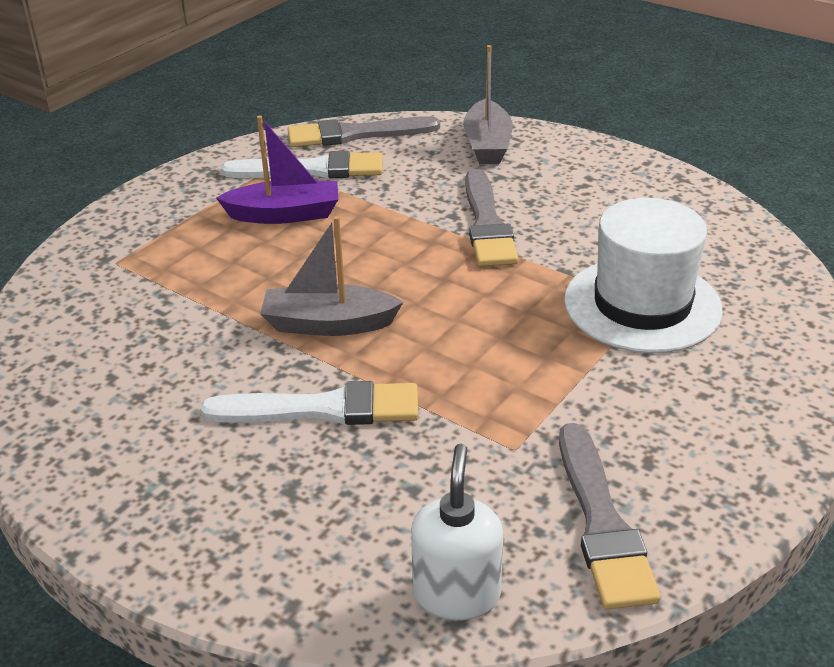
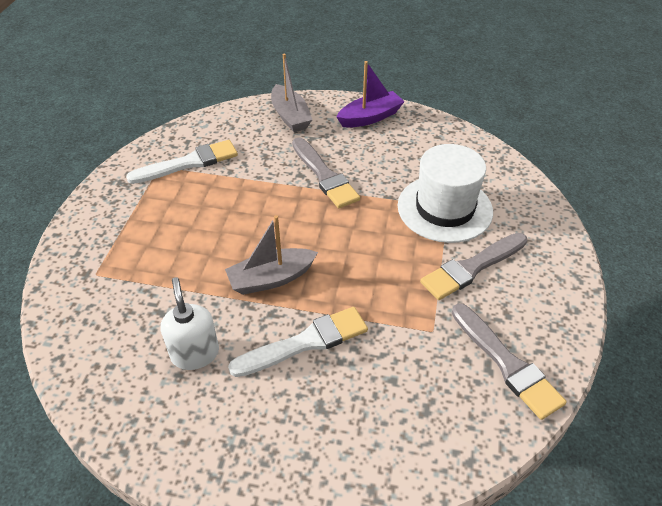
camera: 25 degrees left, 10 degrees up
(285, 214) = (191, 203): purple boat -> purple boat (370, 117)
(355, 134) = (201, 128): grey brush -> grey brush (472, 267)
(456, 593) = (458, 442): white soap dispenser -> white soap dispenser (195, 353)

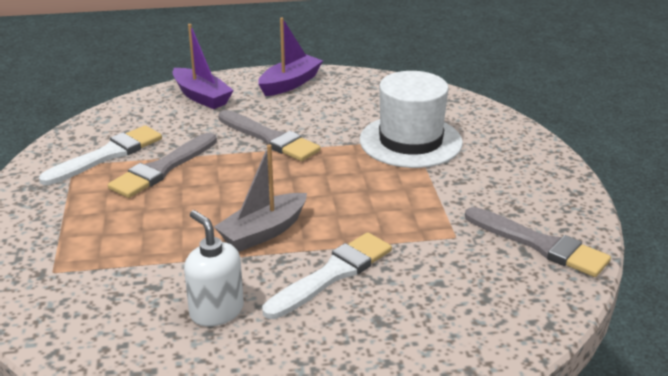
camera: 20 degrees left, 15 degrees down
(290, 116) = (201, 97): grey boat -> purple boat
(472, 267) = (464, 181): grey brush -> grey brush (162, 168)

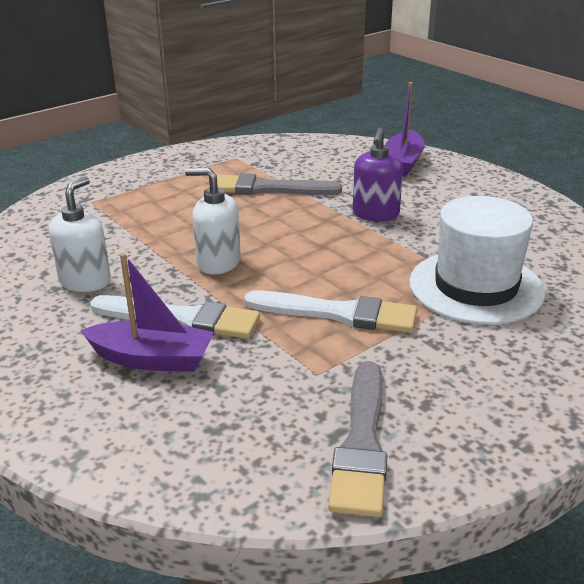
camera: 60 degrees right, 0 degrees up
(107, 155) = (262, 163): white brush -> white brush (338, 313)
(263, 232) = (218, 263): grey boat -> white soap dispenser
(270, 138) = (375, 214): grey brush -> purple soap dispenser
(290, 83) = (490, 189): purple boat -> purple boat (152, 359)

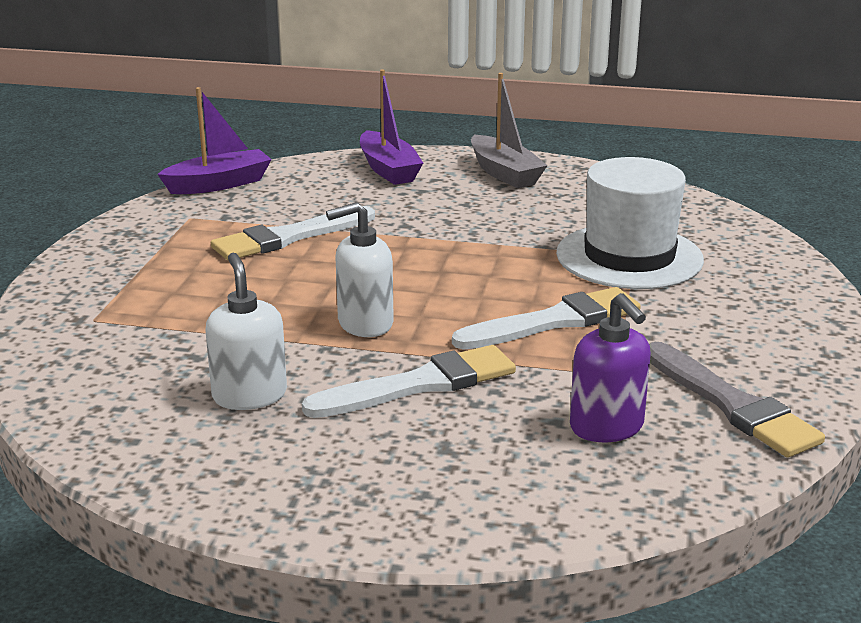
camera: 40 degrees left, 5 degrees down
(152, 359) = (454, 428): purple boat -> purple boat (219, 184)
(268, 188) = (289, 237): grey brush -> white brush
(375, 214) = (443, 226): purple soap dispenser -> purple soap dispenser (607, 427)
(481, 190) = (504, 173): none -> grey boat

